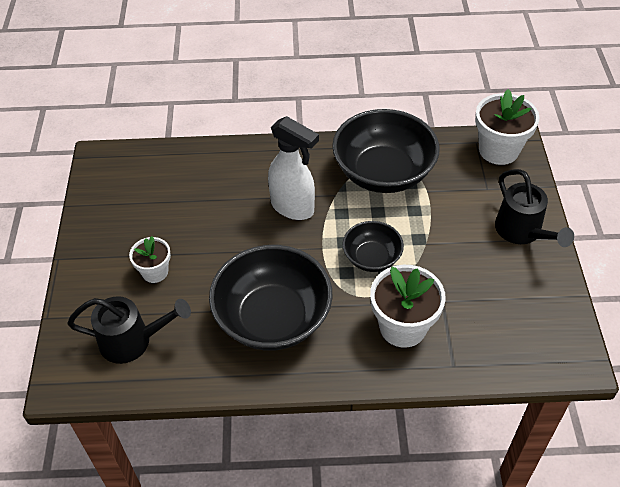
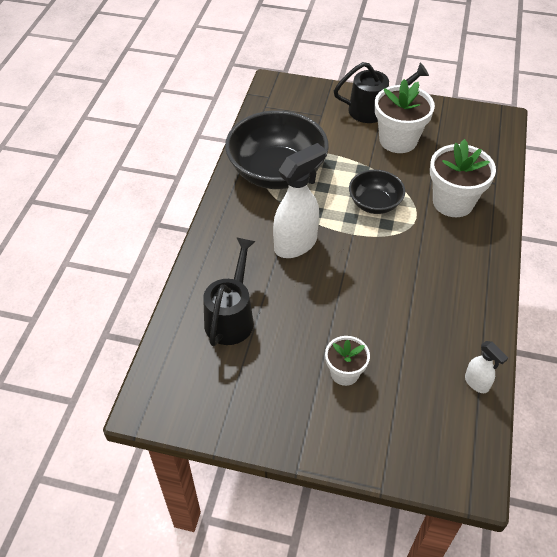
camera: 75 degrees left, 0 degrees up
(133, 341) = (430, 405): black watering can -> black watering can (231, 317)
(164, 376) = (477, 383): none -> white spray bottle
(273, 318) = (425, 286): black bowl -> none
(498, 150) = (280, 96): white flower pot -> white flower pot (398, 140)

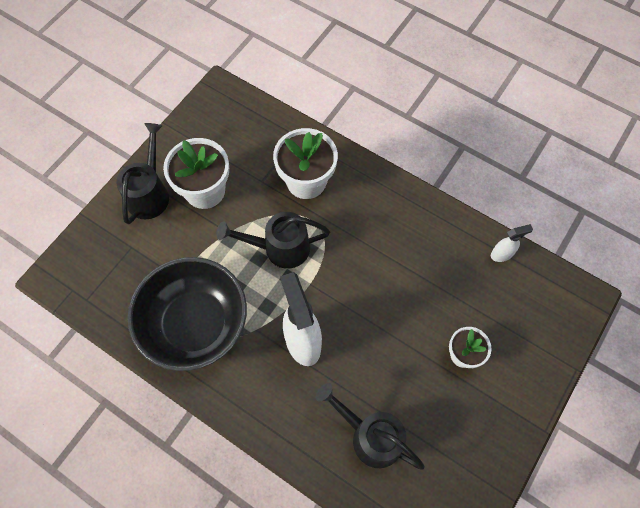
camera: 70 degrees left, 15 degrees up
(374, 203) = (279, 248): black bowl -> black watering can

